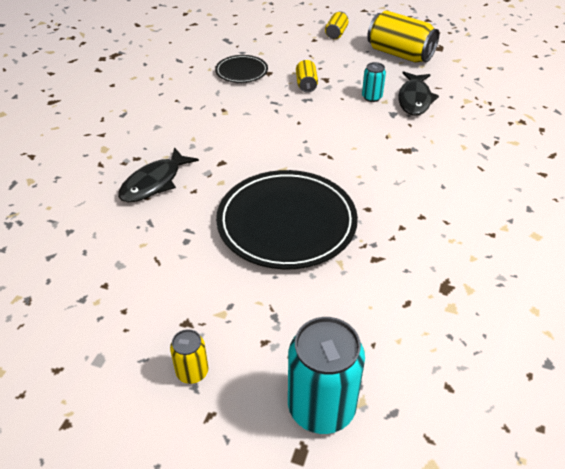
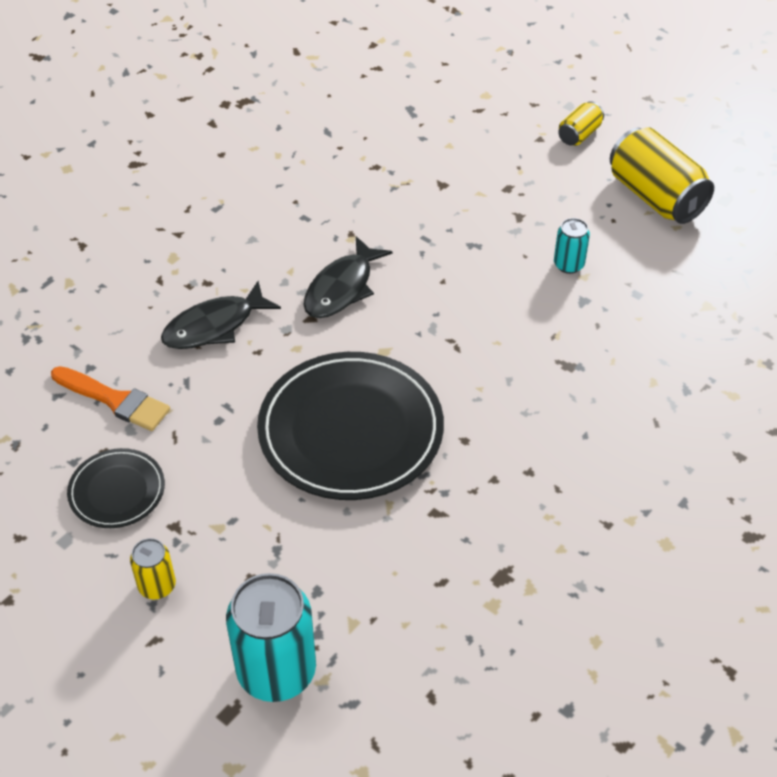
camera: 20 degrees right, 5 degrees up
(99, 248) = (115, 400): none -> orange brush
(241, 71) = (405, 173): black plate -> black plate (117, 491)
(306, 84) = (486, 219): yellow can -> none
(414, 99) = (630, 284): black fish -> black fish (342, 288)

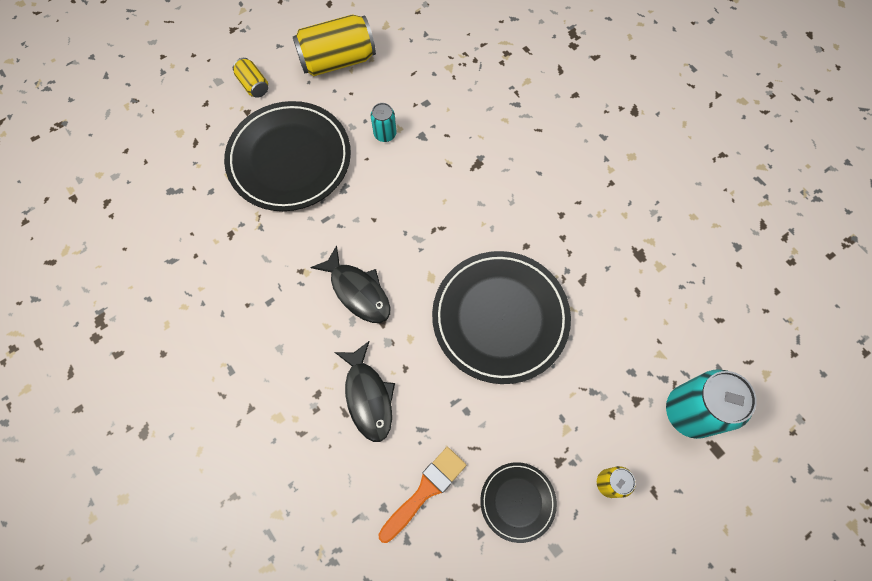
camera: 75 degrees left, 20 degrees up
(492, 189) = (289, 159): none -> black plate

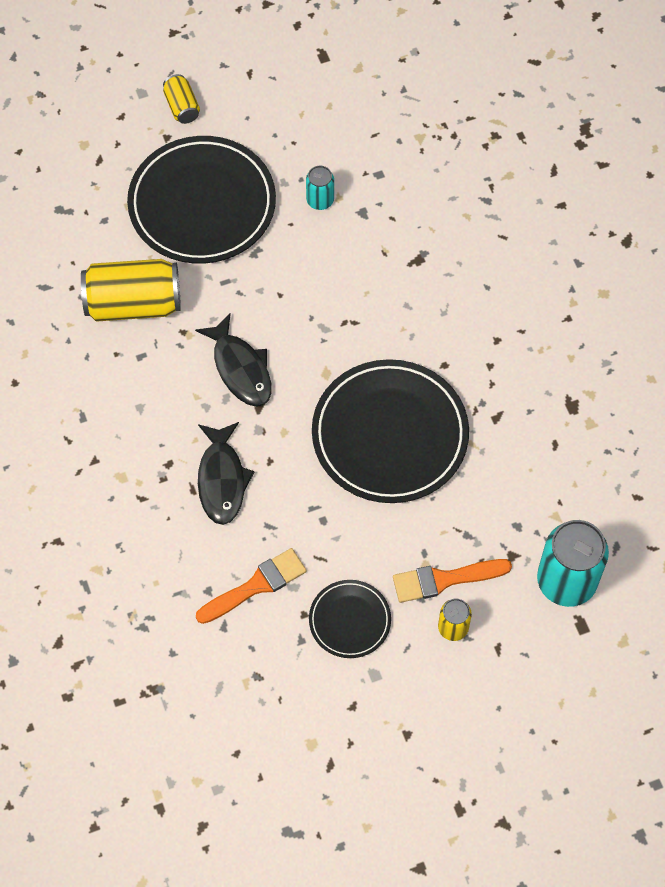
camera: 15 degrees right, 5 degrees down
(337, 60) = (288, 99): yellow can -> yellow can (133, 303)
(587, 439) = (444, 579): none -> orange brush

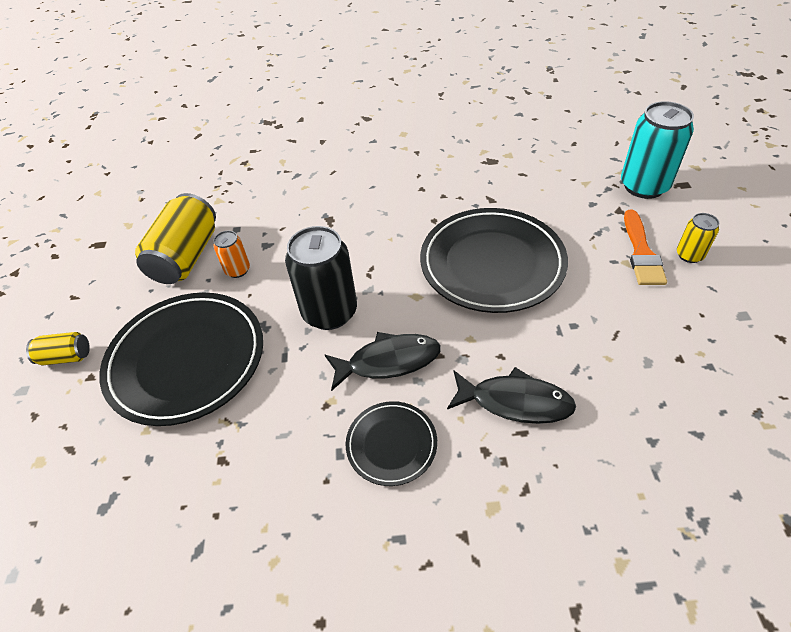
camera: 70 degrees left, 15 degrees down
(133, 303) = (270, 448): yellow can -> yellow can (186, 257)
(256, 585) = (646, 394): orange brush -> none
(286, 302) = (330, 312): none -> black can
(320, 200) = (237, 270): turquoise can -> orange can
(350, 620) = (685, 324): black plate -> black plate (391, 444)

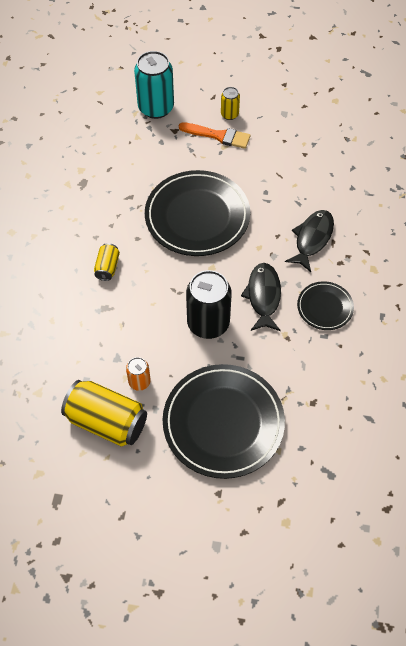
camera: 80 degrees left, 10 degrees up
(66, 357) = (192, 514): yellow can -> yellow can (107, 267)

